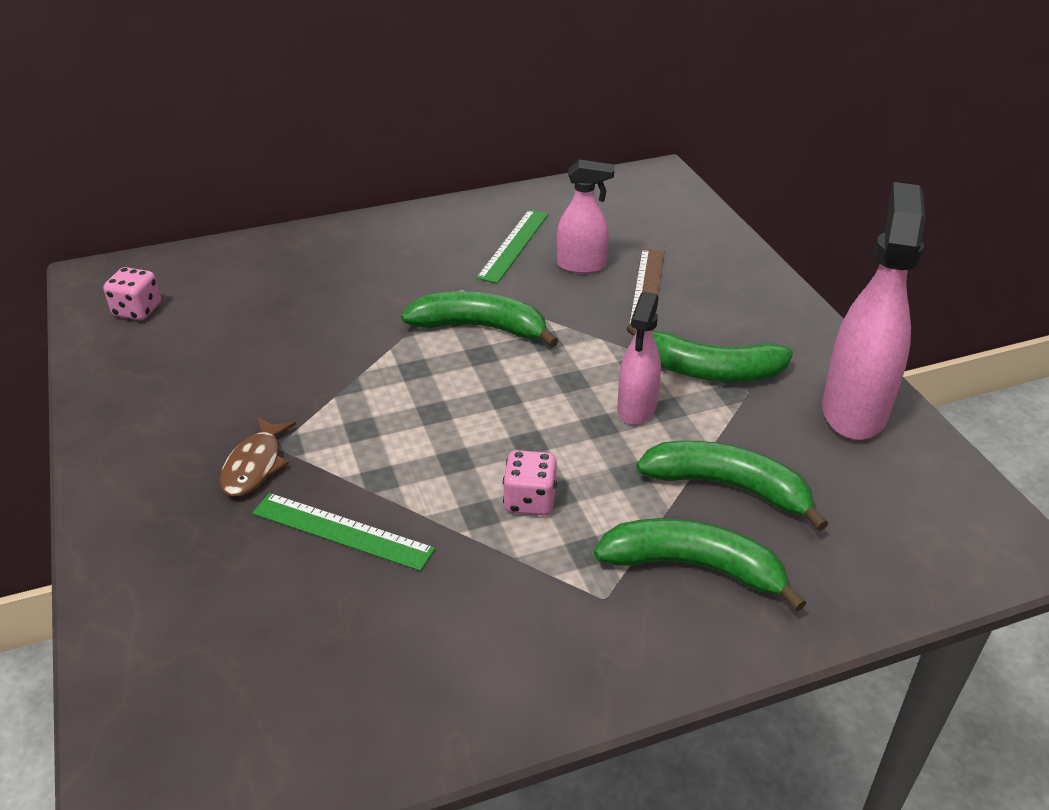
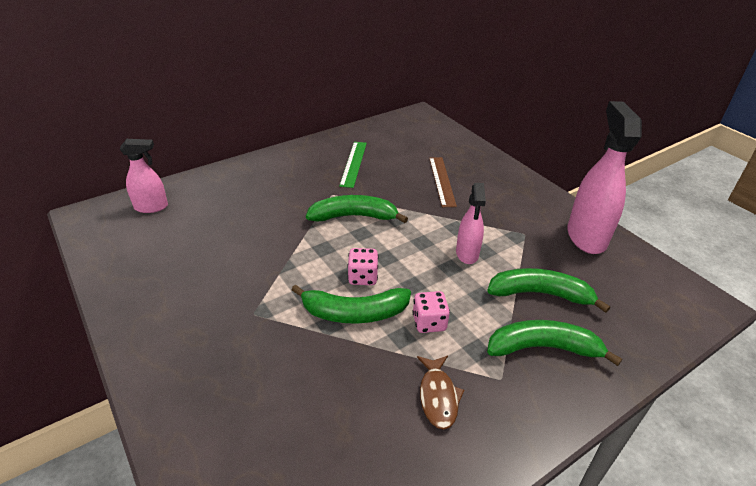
camera: 15 degrees left, 0 degrees up
(137, 310) = (123, 235): pink dice -> pink dice (363, 277)
(255, 465) = (243, 329): brown fish -> brown fish (438, 396)
(342, 531) = (318, 365): green ruler -> none
(581, 266) = (398, 171): pink spray bottle -> pink spray bottle (151, 207)
(708, 370) = (497, 224): green banana -> green banana (354, 313)

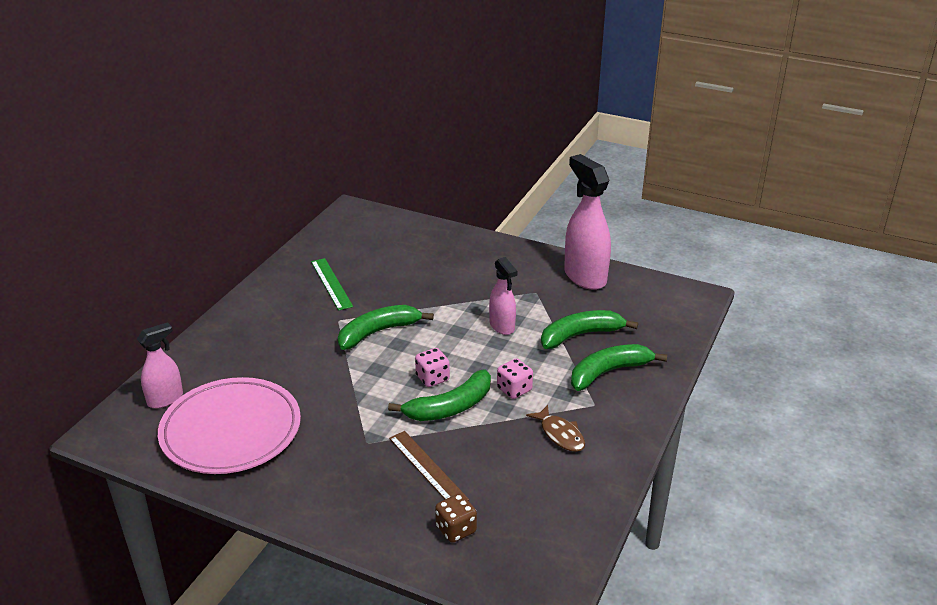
camera: 30 degrees left, 5 degrees down
(166, 252) = (231, 430): none -> pink plate
(244, 454) = (456, 529): none -> brown dice
(442, 181) = (430, 271): brown ruler -> brown ruler (428, 468)

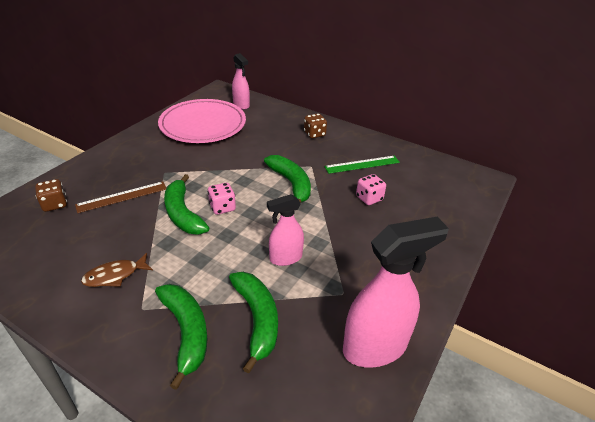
camera: 95 degrees right, 5 degrees up
(259, 321) = (314, 134): none -> brown dice
(514, 389) = (188, 254): pink dice -> pink dice (369, 198)

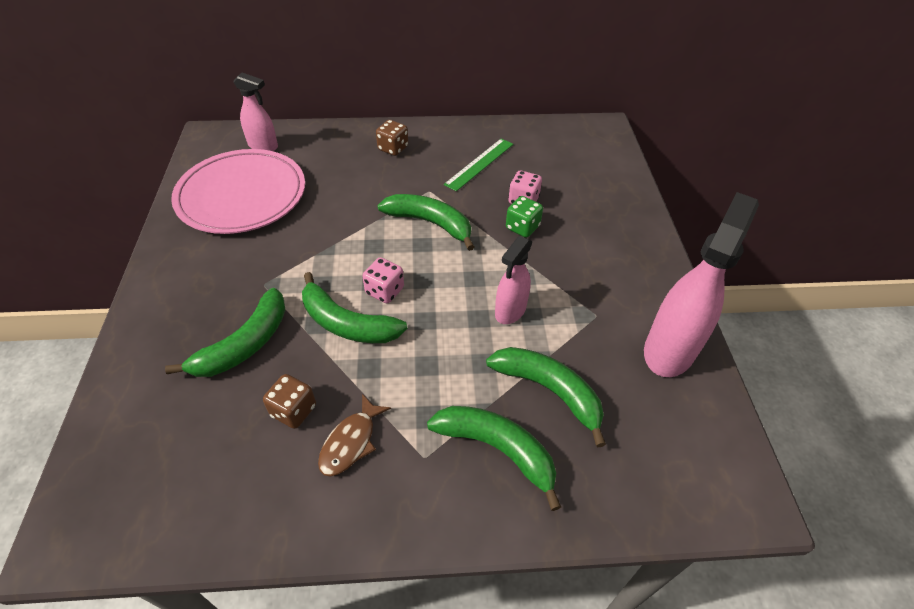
camera: 35 degrees left, 10 degrees up
(55, 204) = (159, 406): brown dice -> brown dice (293, 410)
(122, 197) = (244, 344): brown ruler -> green banana
(350, 214) = (522, 227): none -> green dice

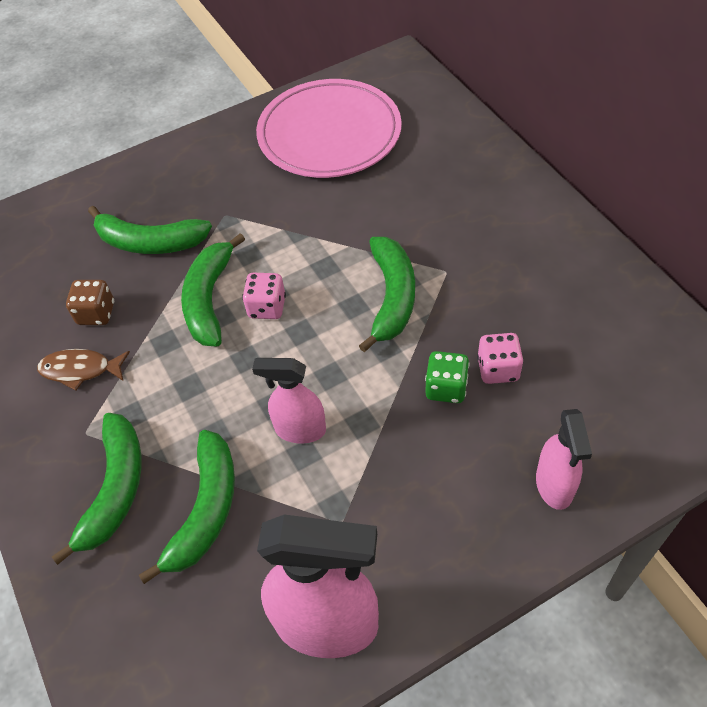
camera: 70 degrees right, 5 degrees up
(263, 146) = (413, 105): pink spray bottle -> pink spray bottle (554, 485)
(393, 148) = (496, 204): brown dice -> none
(479, 164) = (535, 296): green ruler -> none

